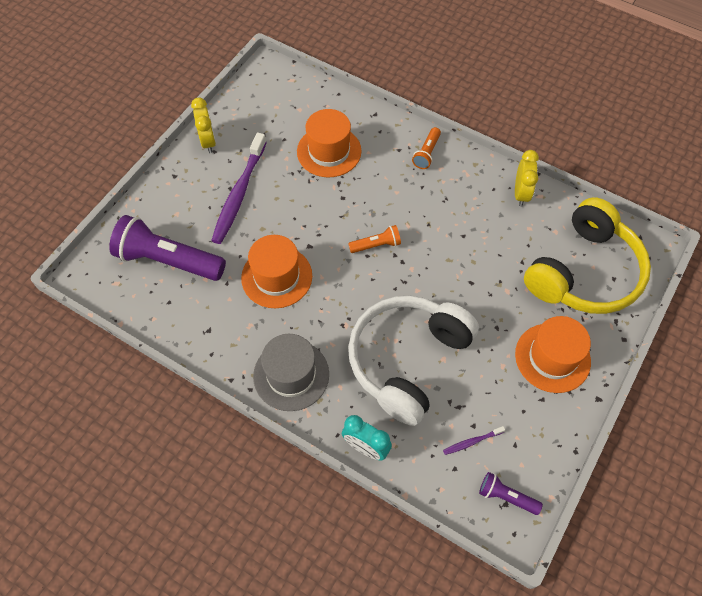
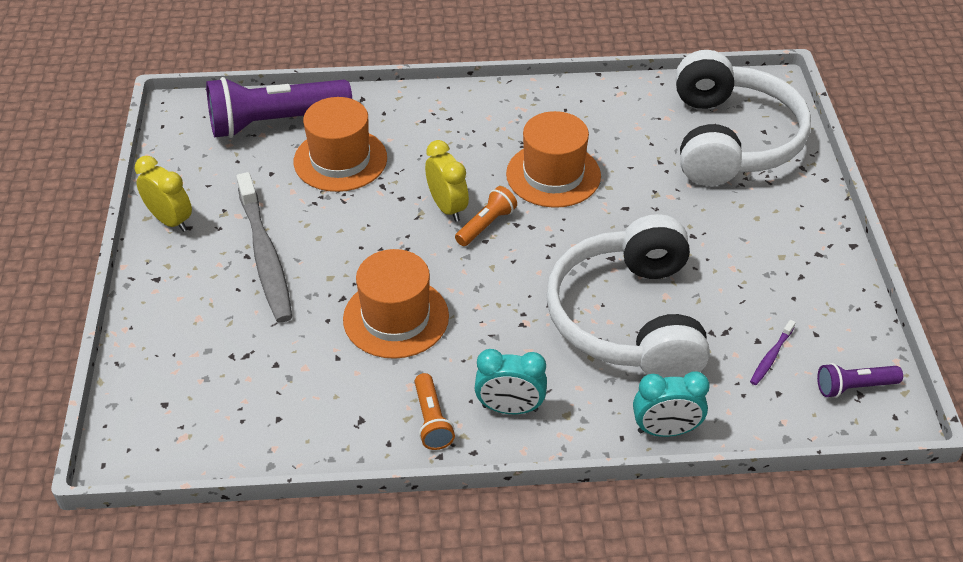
camera: 35 degrees left, 15 degrees down
(168, 260) = (235, 374): purple flashlight -> purple flashlight (275, 122)
(239, 194) = (265, 256): purple toothbrush -> grey toothbrush
(291, 375) = (510, 408): grey hat -> turquoise clock
(427, 153) = (459, 110): orange flashlight -> orange flashlight (432, 420)
(521, 193) = (598, 100): yellow clock -> yellow clock (447, 207)
(552, 357) = (774, 233): orange hat -> orange hat (553, 175)
(585, 272) = (731, 140): yellow headphones -> white headphones

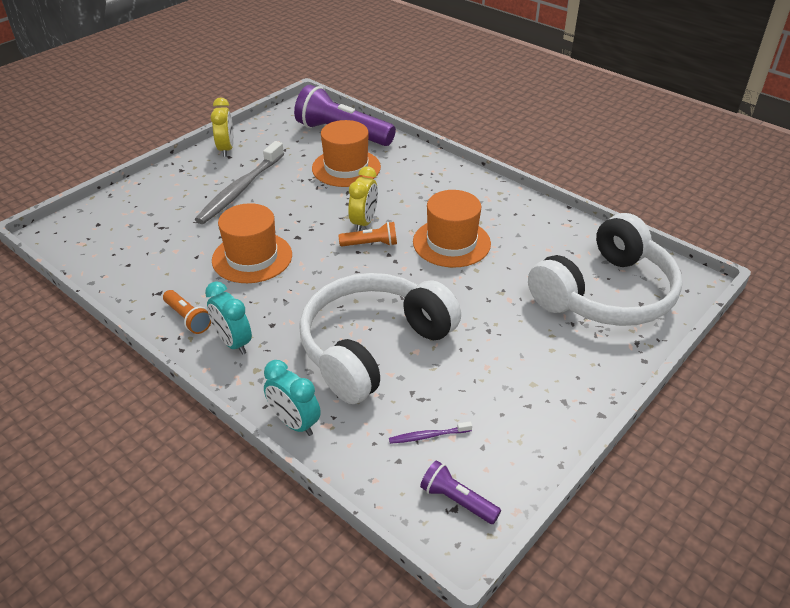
camera: 45 degrees right, 5 degrees down
(432, 420) = (188, 318): orange flashlight -> orange flashlight turned 75 degrees counterclockwise

